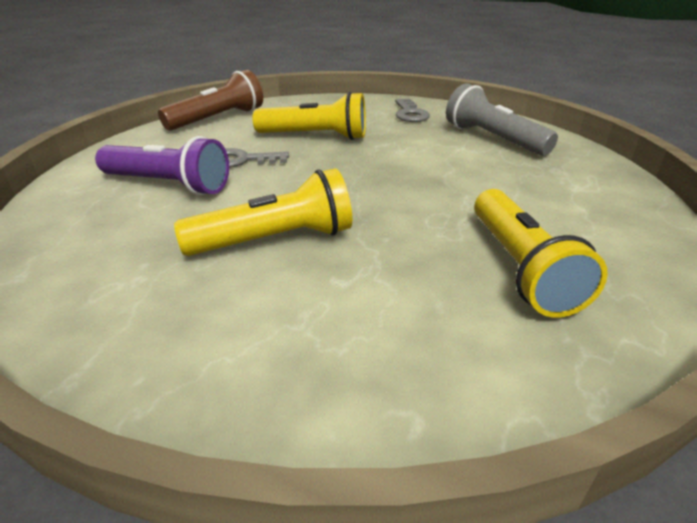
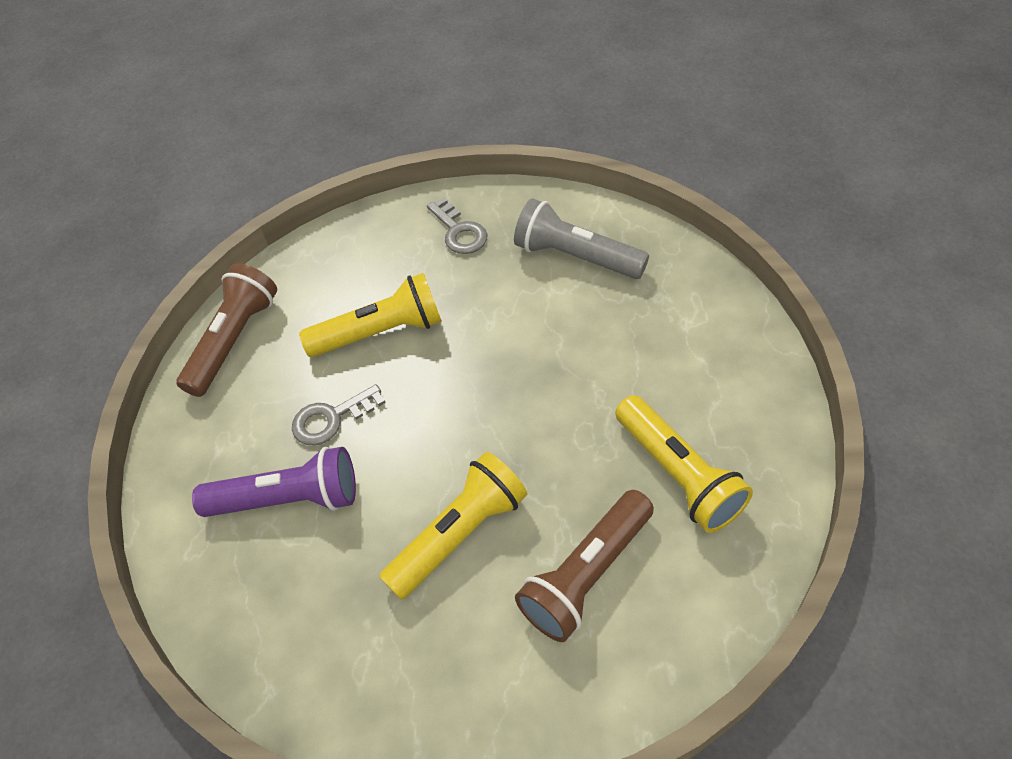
camera: 20 degrees left, 20 degrees up
(372, 304) = (586, 574): none -> brown flashlight

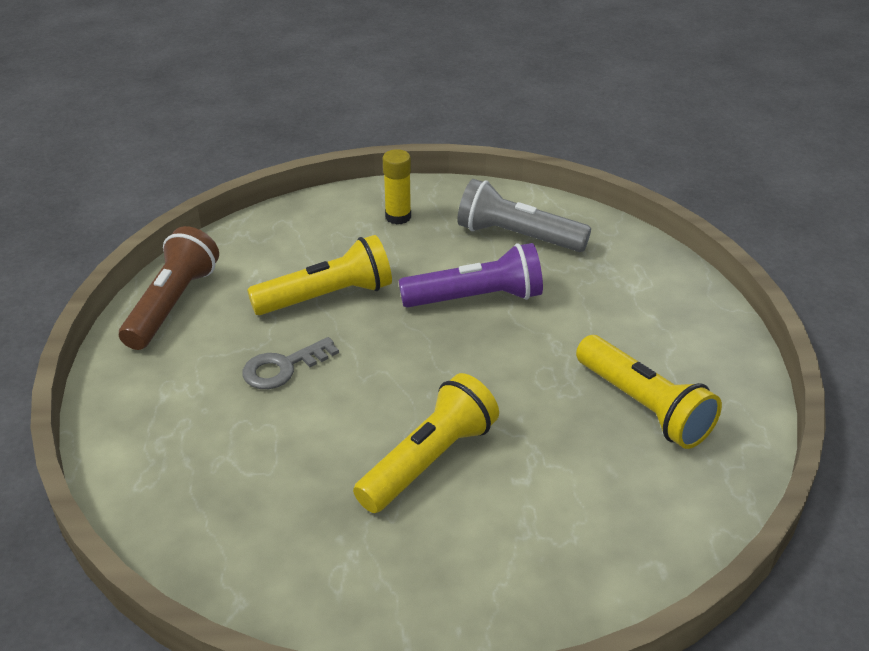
camera: 10 degrees left, 15 degrees down
(288, 499) = (244, 435): purple flashlight -> purple flashlight (476, 298)
(459, 231) = (398, 217): grey key -> yellow glue stick
(586, 574) = (563, 490): brown flashlight -> none

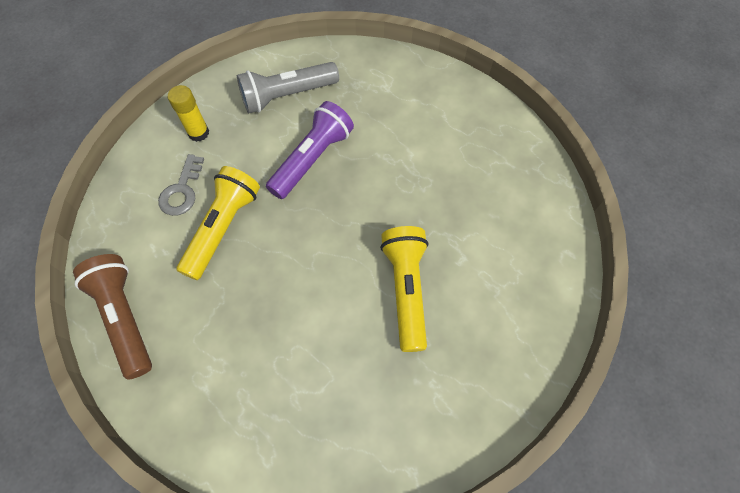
camera: 45 degrees left, 25 degrees up
(283, 367) = (256, 301): grey key -> grey key (182, 191)
(643, 407) = (469, 163): yellow flashlight -> none

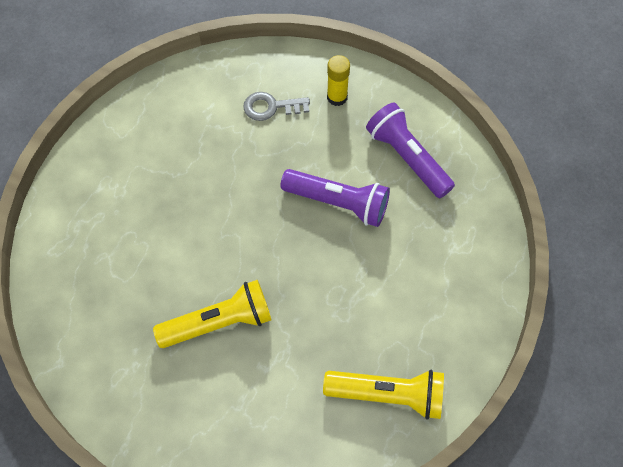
camera: 75 degrees right, 0 degrees up
(125, 317) = (145, 111): brown flashlight -> none
(223, 228) = (243, 152): yellow flashlight -> yellow flashlight (388, 395)
(287, 96) = (407, 157): grey flashlight -> purple flashlight

